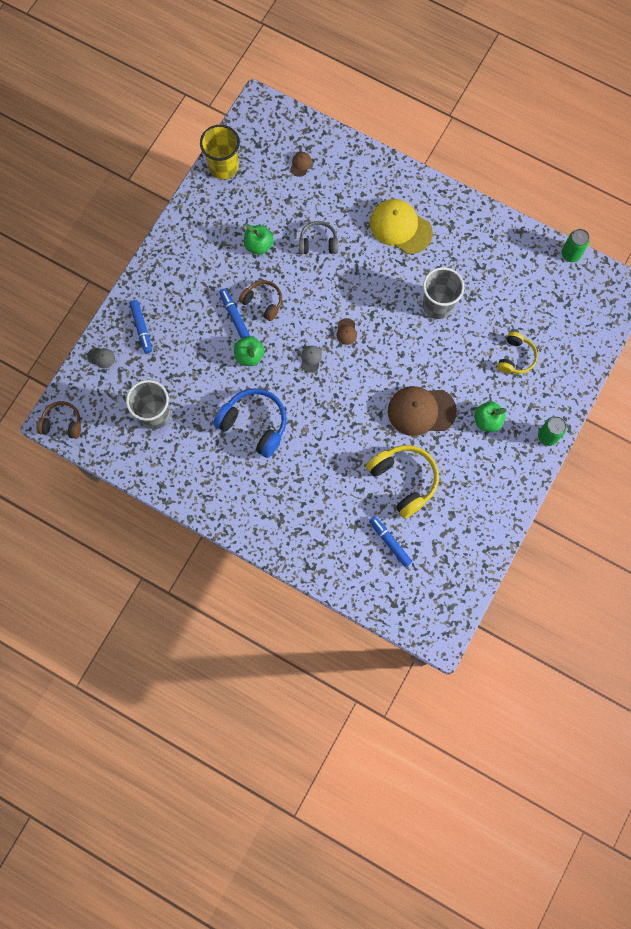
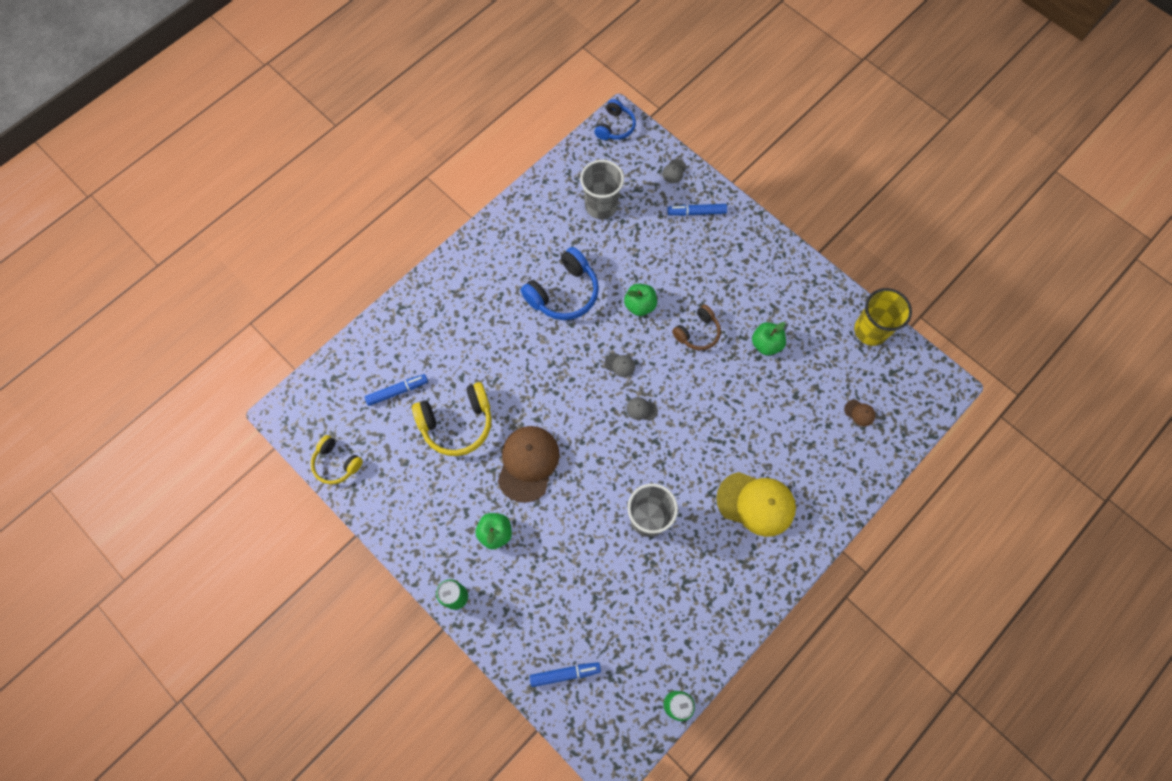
camera: 105 degrees right, 5 degrees down
(62, 423) = (615, 127): brown headphones -> blue headphones
(234, 316) = (688, 301): blue marker -> blue marker (565, 674)
(318, 243) = (756, 407): grey headphones -> none
(346, 331) = (641, 409): brown cap -> grey cap
(400, 227) = (756, 503): yellow cap -> yellow cap turned 60 degrees clockwise
(515, 357) = (560, 590): yellow headphones -> yellow headphones (336, 463)

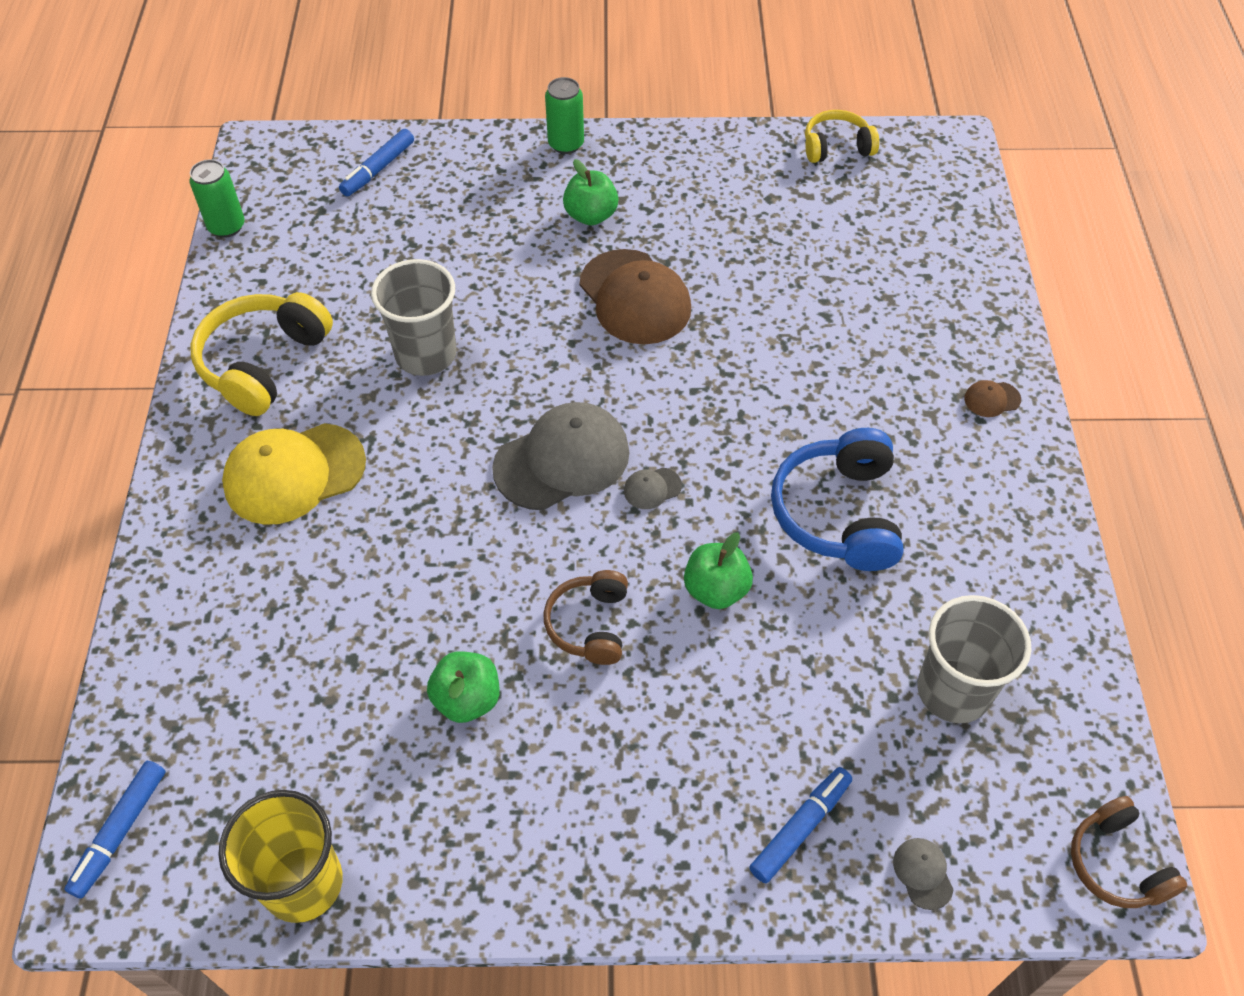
camera: 135 degrees right, 15 degrees down
(397, 391) = (874, 247): blue marker -> blue marker (120, 832)
(457, 423) = (766, 271): yellow headphones -> yellow headphones (263, 363)
(615, 127) = (1117, 863): blue headphones -> brown headphones
(641, 409) = (562, 460): grey cap -> grey cap, size x2.42
(859, 413) = (224, 719): brown cap -> brown cap (992, 399)

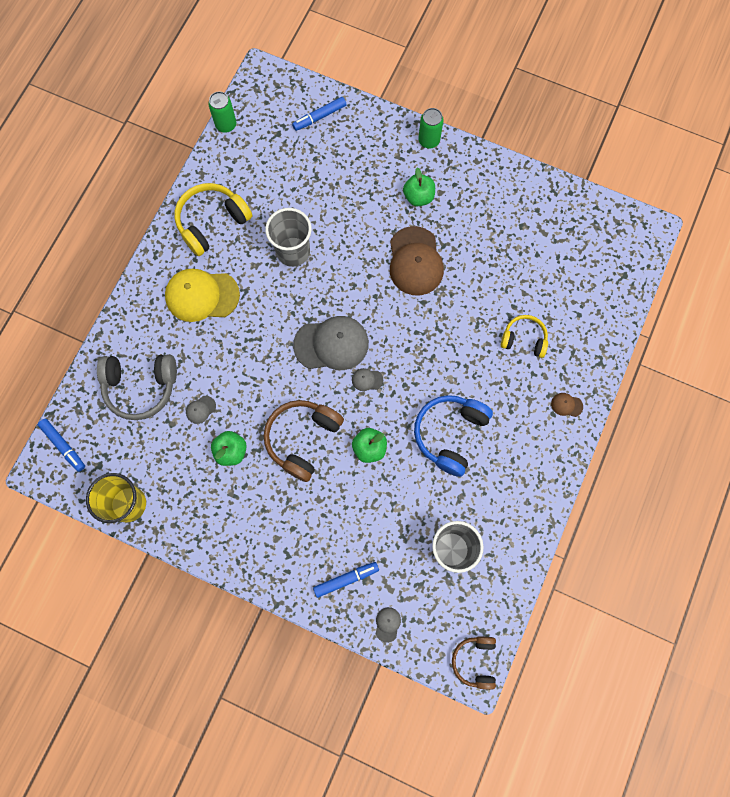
camera: 25 degrees right, 20 degrees up
(120, 832) = (63, 446): blue marker -> blue marker turned 90 degrees counterclockwise
(240, 662) = (141, 387): none -> grey headphones
(375, 653) = (200, 409): none -> grey cap
(590, 624) = (302, 439): brown headphones -> brown headphones, size x1.62
(836, 147) = (580, 205): yellow headphones -> yellow headphones (524, 339)

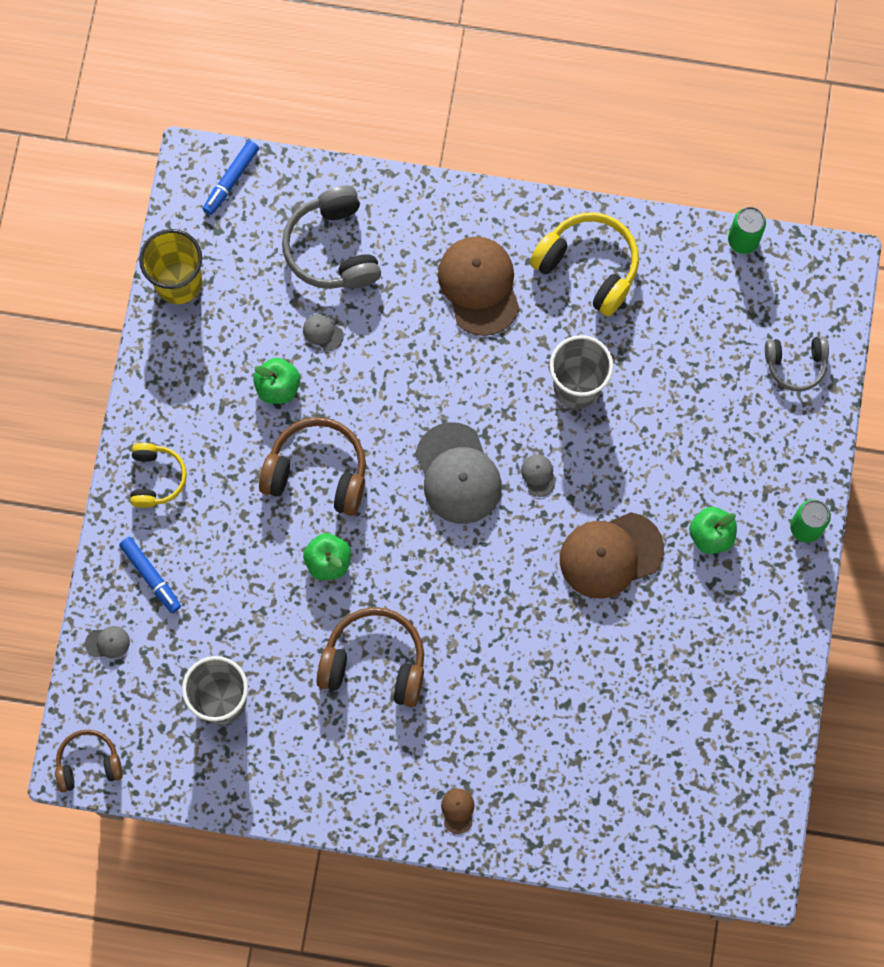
camera: 75 degrees right, 0 degrees up
(202, 295) = (479, 286): yellow cap -> brown cap
(319, 117) = (795, 364): blue marker -> grey headphones
(367, 380) = (421, 534): grey cap -> grey cap (538, 475)
(450, 434) = (374, 662): blue headphones -> brown headphones
(524, 339) = (537, 731): yellow headphones -> yellow headphones (156, 478)

